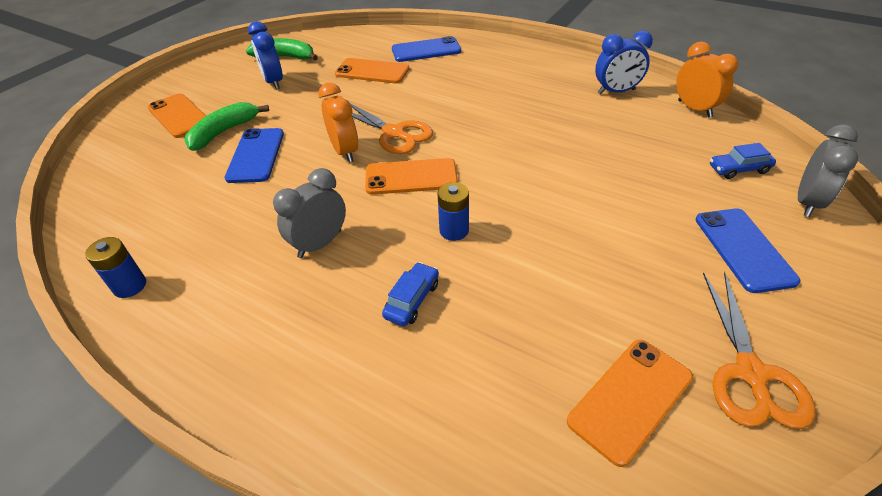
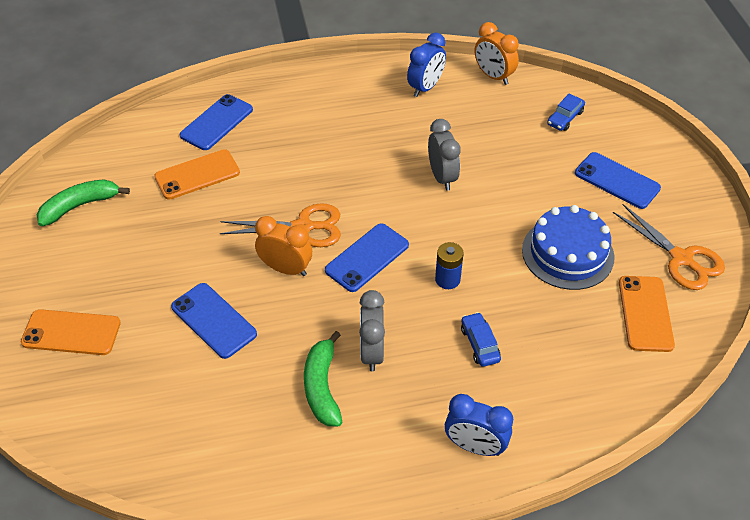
camera: 45 degrees left, 5 degrees up
(130, 286) = (279, 480): blue battery -> none
(224, 132) = (147, 319): green banana -> green banana (322, 387)
(273, 82) = (113, 241): blue clock -> blue clock (475, 446)
(411, 177) = (367, 257): orange phone -> blue phone
(603, 280) = (567, 253): none -> blue cake
(694, 109) = (493, 76): orange clock -> orange clock turned 150 degrees counterclockwise
(807, 202) = (620, 123): grey clock -> grey clock (442, 177)

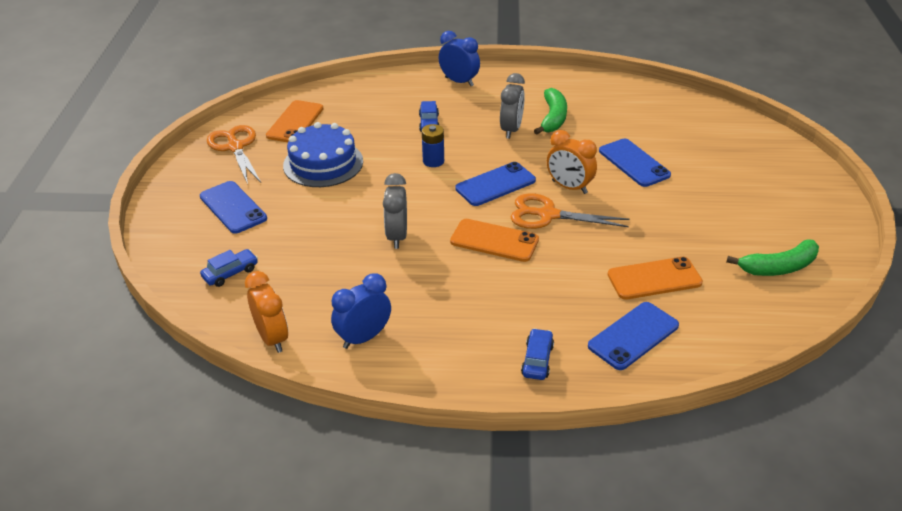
camera: 165 degrees left, 10 degrees down
(71, 332) = (753, 171): orange phone -> orange phone (494, 241)
(289, 93) = (537, 360): none -> blue car

